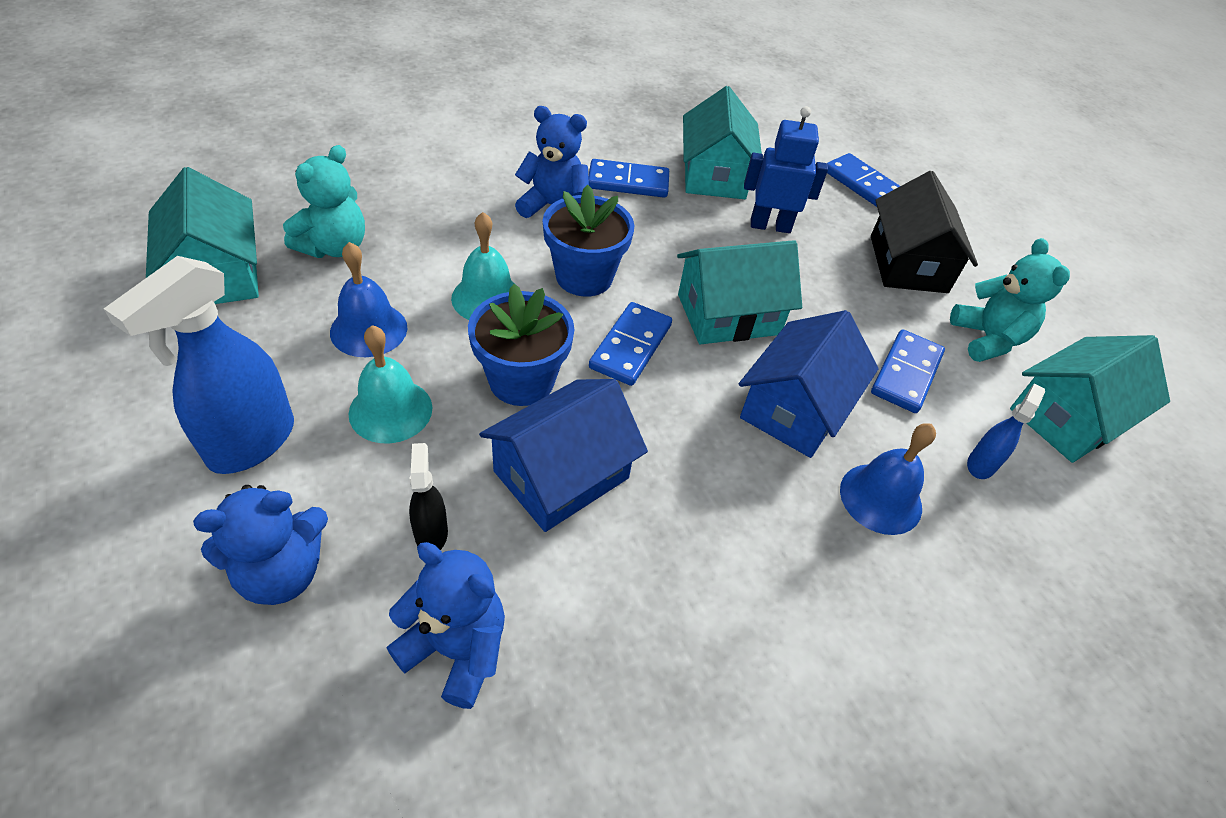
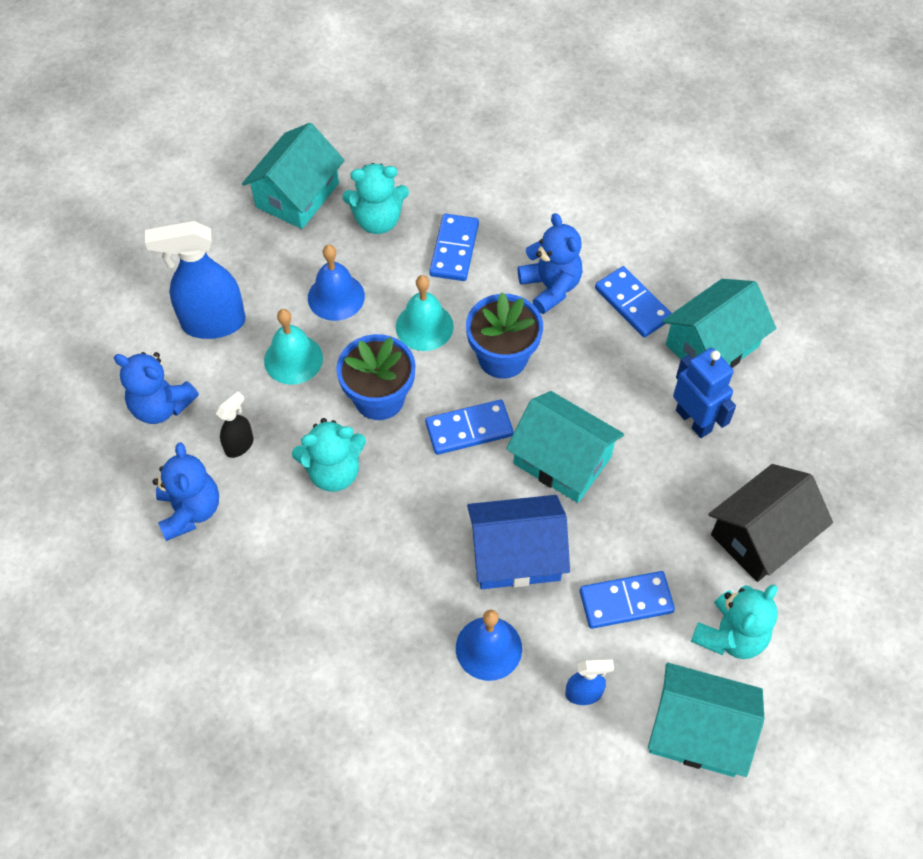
camera: 55 degrees right, 10 degrees up
(561, 475) = (334, 471): blue house -> turquoise teddy bear
(862, 184) = (833, 445): blue domino -> blue domino (454, 249)

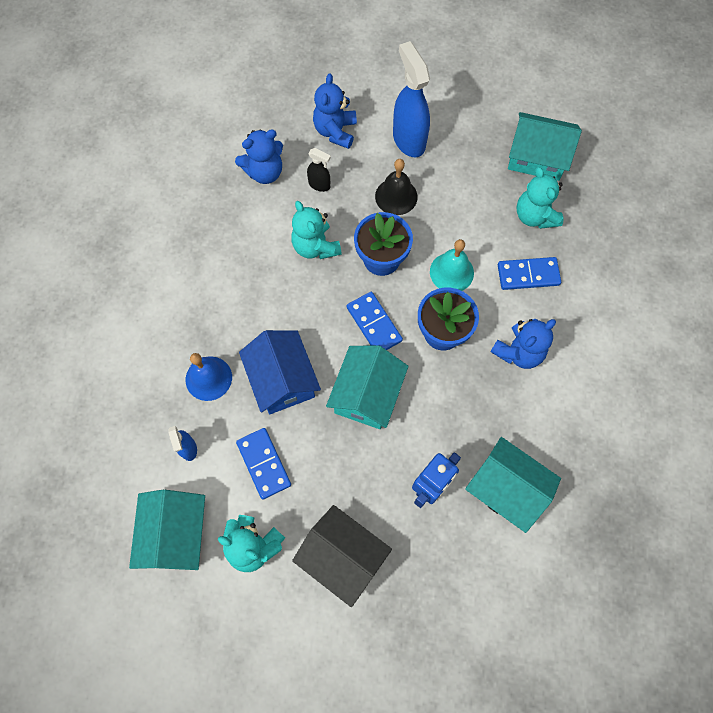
camera: 75 degrees right, 10 degrees up
(293, 359) = (396, 196): turquoise bell -> black bell
(336, 297) = (457, 208): blue bell -> none
(633, 304) = (525, 418): blue domino -> none

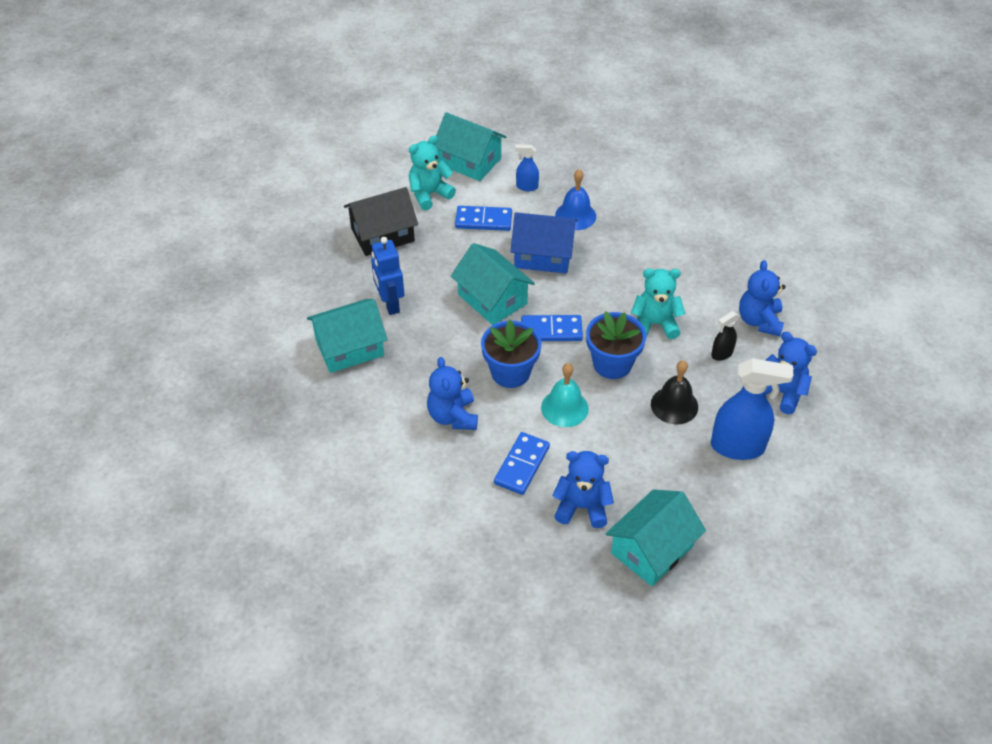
camera: 120 degrees right, 20 degrees down
(534, 216) = (582, 507): turquoise teddy bear -> blue teddy bear

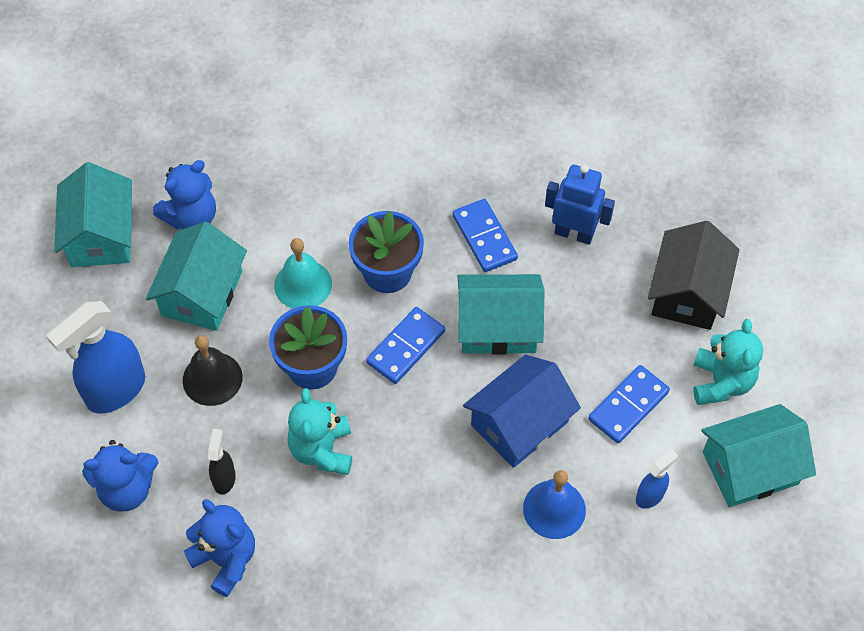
camera: 130 degrees right, 10 degrees up
(349, 348) = (543, 165): turquoise house -> turquoise house (202, 293)
(453, 416) = (382, 191): blue teddy bear -> none
(522, 465) = (277, 205): blue domino -> blue domino (484, 237)
(655, 324) = (322, 450): turquoise teddy bear -> turquoise teddy bear turned 135 degrees clockwise

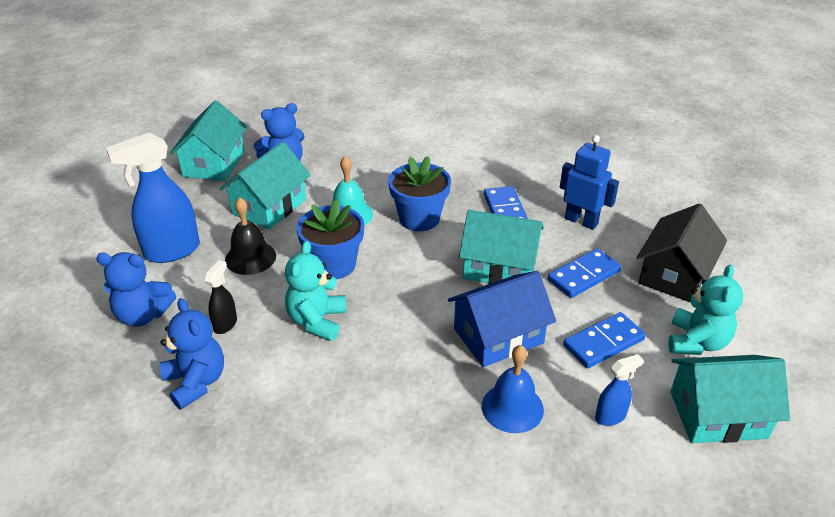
camera: 15 degrees right, 20 degrees down
(405, 347) = (416, 266): blue domino -> blue domino (583, 275)

